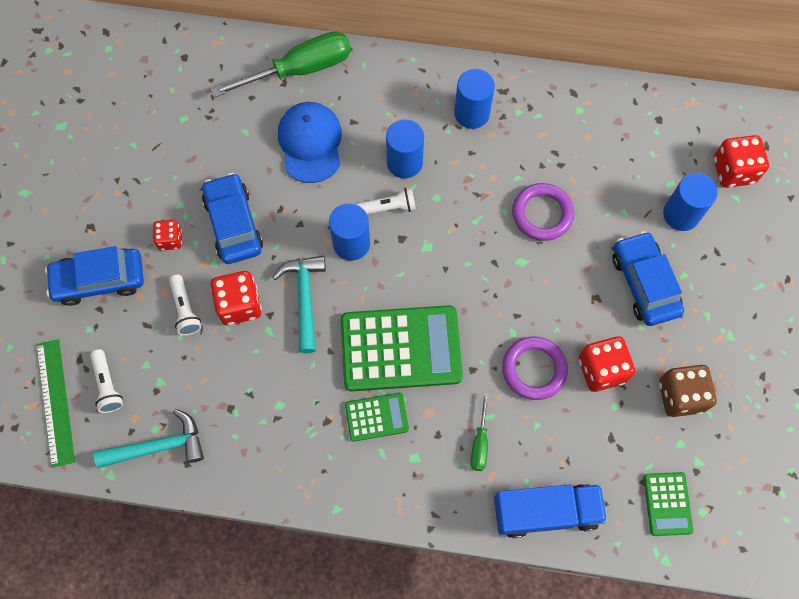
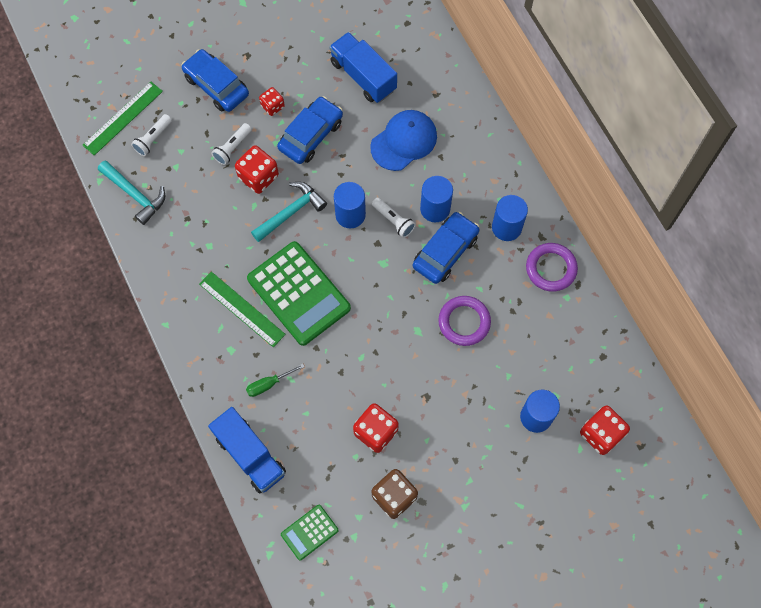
camera: 55 degrees right, 0 degrees up
(208, 133) = (363, 76): none -> blue truck
(299, 70) = (453, 97): green screwdriver -> none
(376, 417) = (242, 309): green calculator -> green ruler
(534, 369) = (344, 387): purple ring -> purple ring (551, 268)
(644, 283) = (462, 423): blue car -> blue car (445, 252)

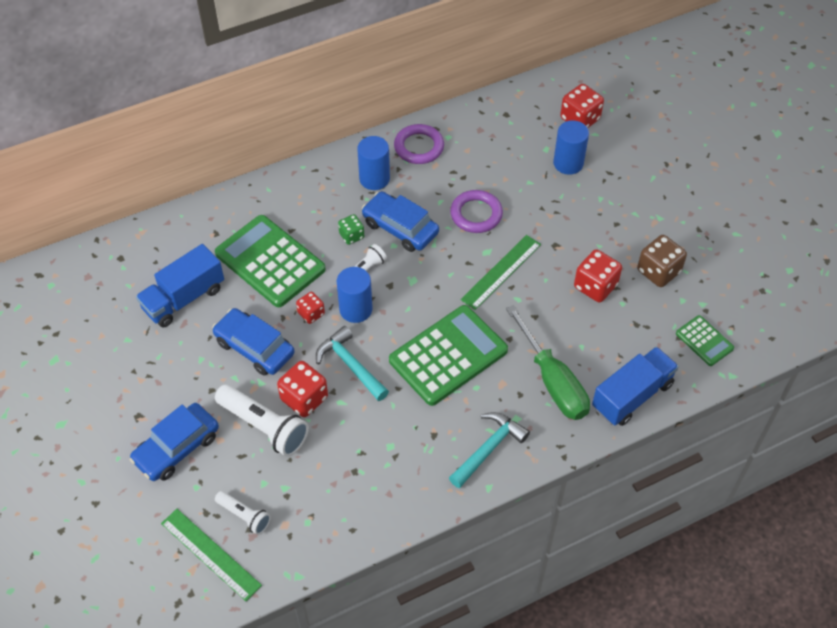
camera: 90 degrees left, 15 degrees down
(135, 194) = (320, 532): turquoise hammer -> turquoise hammer (488, 449)
(232, 148) = (264, 427): white flashlight -> white flashlight, size x1.77
(242, 309) = (467, 409): green ruler -> green ruler (501, 272)
(269, 384) = (552, 381): green screwdriver -> green screwdriver, size x2.11
(272, 106) = (212, 387): red dice -> red dice (311, 314)
(404, 141) = (270, 261): blue cap -> green calculator
(435, 209) = (351, 236): blue cylinder -> green dice

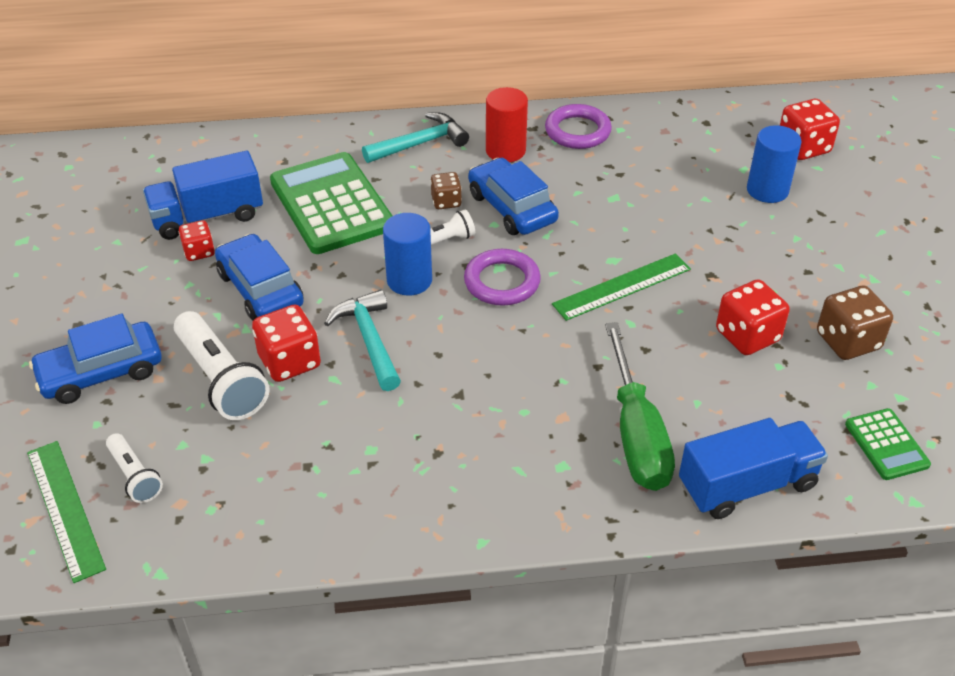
camera: 20 degrees right, 10 degrees down
(311, 314) = (351, 271): red dice -> red dice (199, 252)
(351, 236) = (446, 201): green dice -> brown dice
(374, 179) = (505, 150): blue cylinder -> red cylinder
(448, 355) = (504, 363): green calculator -> none
(476, 214) = (618, 216): purple ring -> purple ring (502, 282)
(488, 449) = (505, 492): turquoise hammer -> turquoise hammer (420, 144)

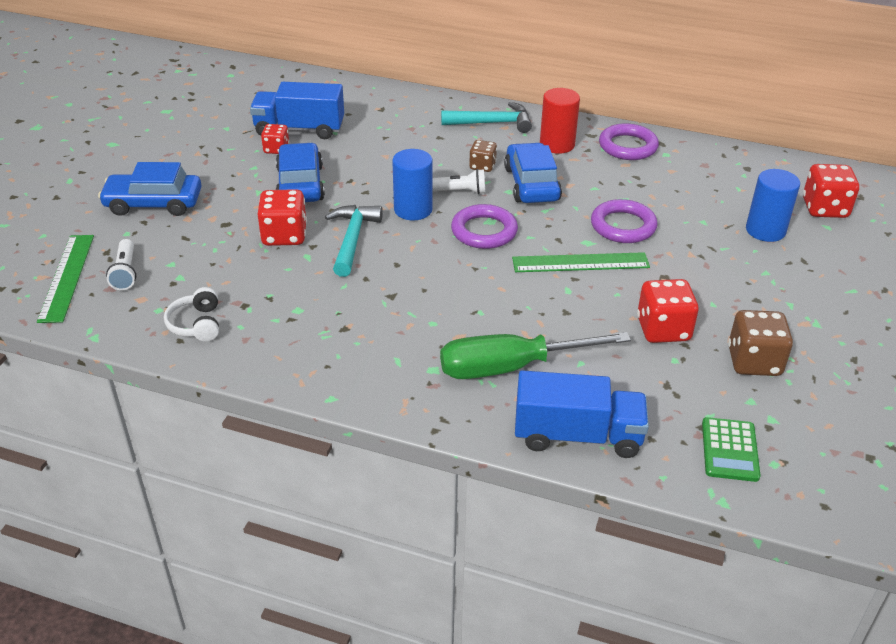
camera: 25 degrees right, 5 degrees down
(221, 379) = (228, 232): white flashlight -> none
(270, 510) = (197, 324): none -> white headphones
(331, 204) = (394, 145): green calculator -> none
(634, 229) = (623, 226): none -> purple ring
(636, 433) = (511, 367): green screwdriver -> green screwdriver turned 60 degrees clockwise

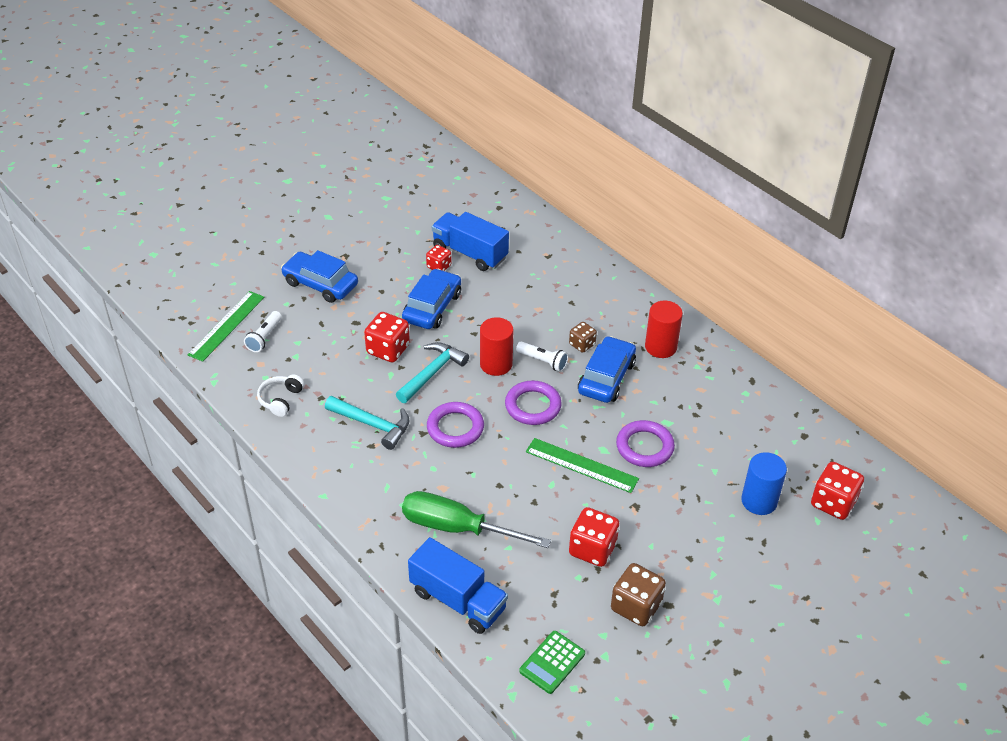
camera: 30 degrees right, 5 degrees up
(413, 210) = (496, 364): blue cylinder -> red cylinder
(492, 123) = (625, 304): turquoise hammer -> turquoise hammer (372, 424)
(628, 146) = (719, 372): purple ring -> purple ring (455, 428)

